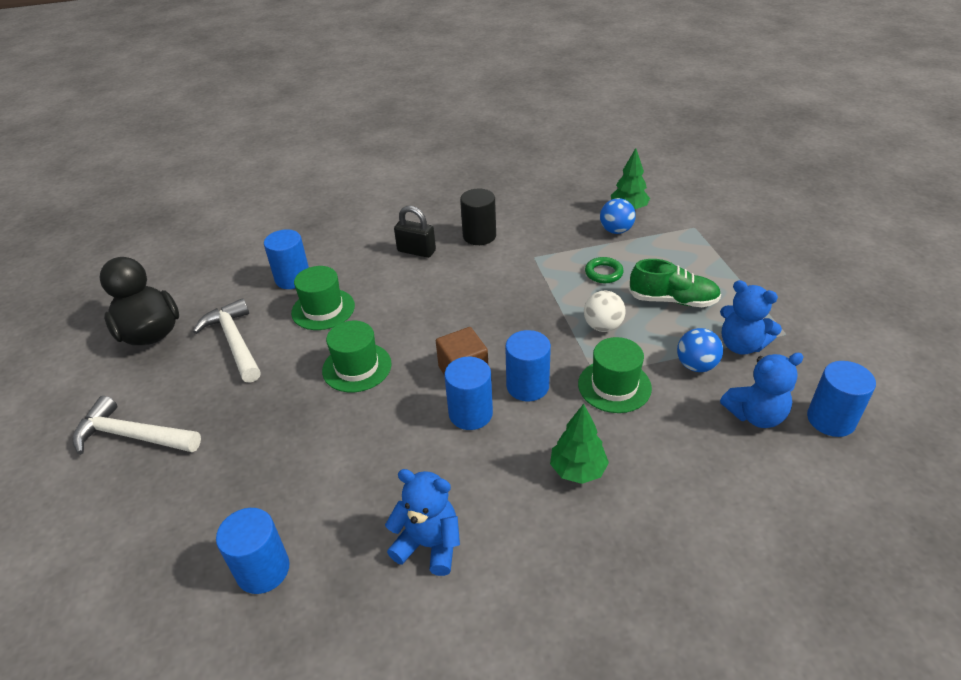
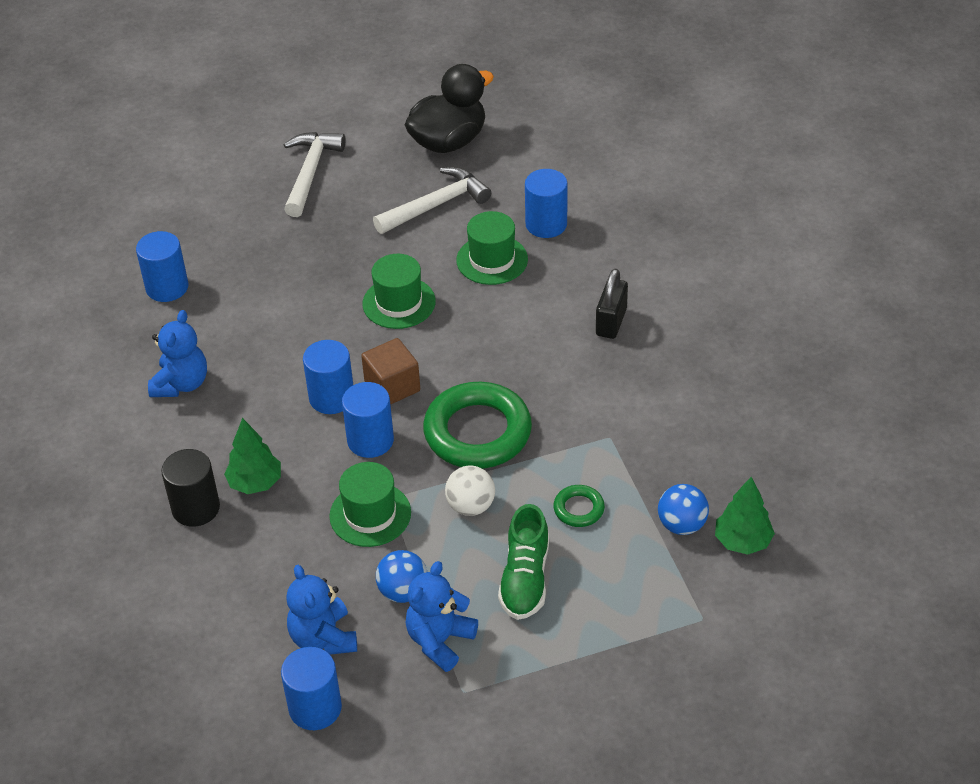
camera: 85 degrees right, 5 degrees up
(479, 236) = (651, 379): black cylinder -> black cylinder (196, 508)
(523, 321) = (477, 432): none -> green ring

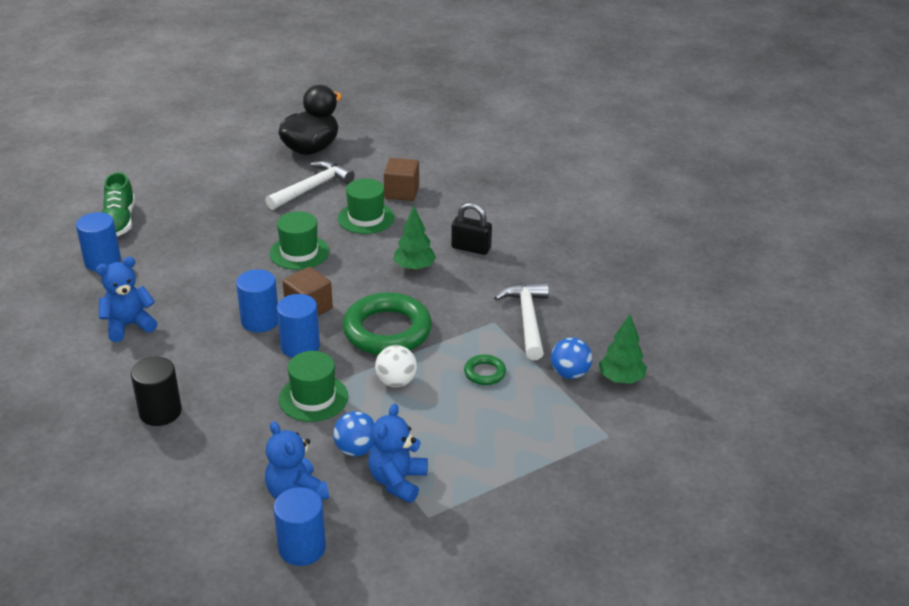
camera: 15 degrees left, 10 degrees down
(181, 384) = (129, 325): blue teddy bear -> blue teddy bear turned 120 degrees counterclockwise
(255, 483) = (209, 387): green tree -> green tree (414, 267)
(310, 172) = (206, 177): white hammer -> white hammer (527, 319)
(525, 579) = (456, 427): green shoe -> green shoe (119, 222)
(546, 224) = (401, 192): blue cylinder -> brown cube
(611, 322) = (471, 248): black padlock -> black padlock turned 75 degrees counterclockwise

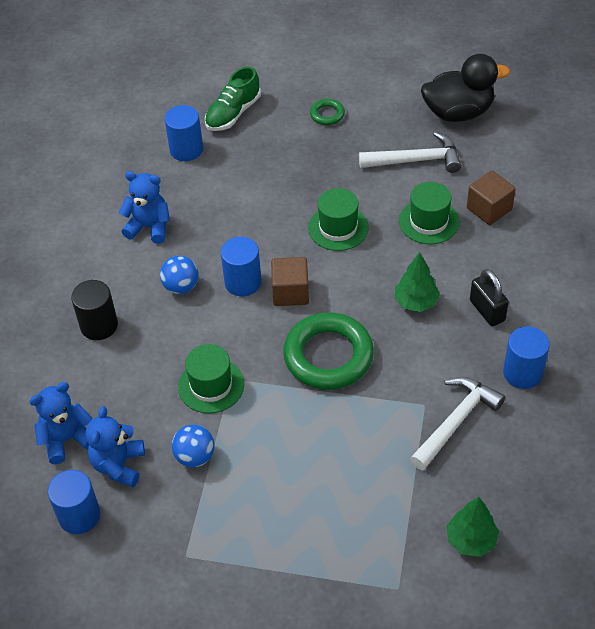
camera: 45 degrees right, 15 degrees up
(300, 346) = (248, 328): blue cylinder -> blue cylinder (522, 373)
(396, 382) = (285, 412): white ball -> none
(397, 481) = (195, 508): blue teddy bear -> blue teddy bear (66, 439)
(484, 373) = (362, 452): green ring -> green ring (327, 114)
(570, 373) = (432, 503): blue ball -> blue ball (181, 286)

